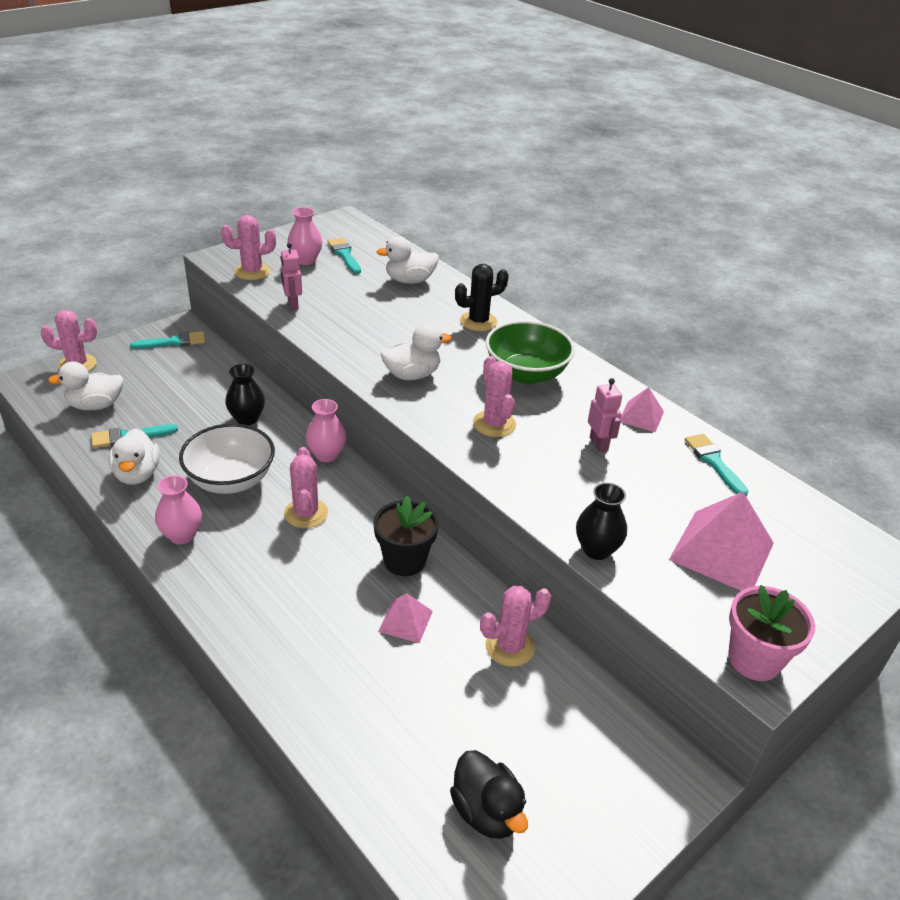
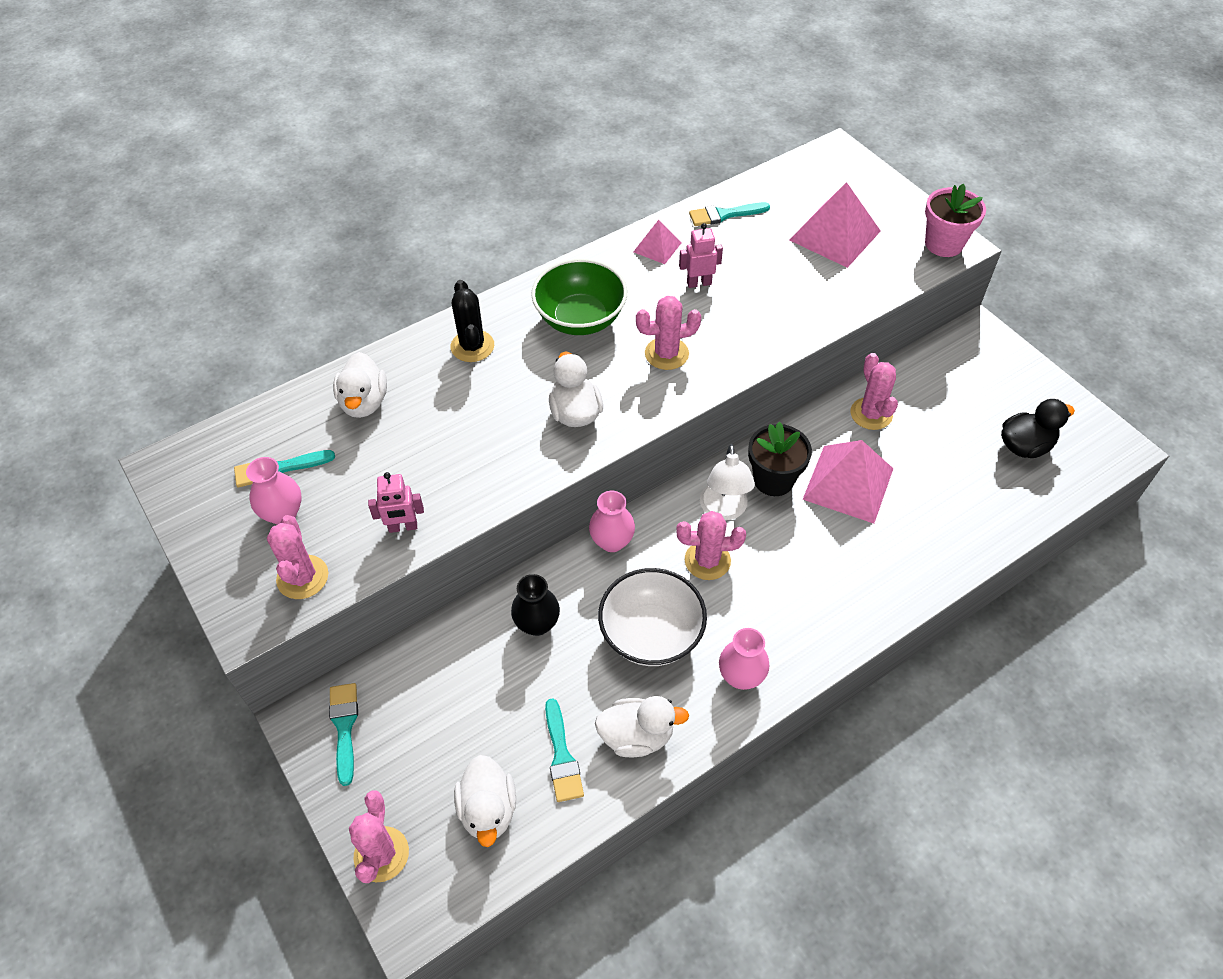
camera: 80 degrees left, 15 degrees up
(364, 524) = (724, 510): none -> white lamp
(405, 621) = (848, 483): pink pyramid -> pink pyramid, size x1.87
(596, 549) = (839, 308): black vase -> none

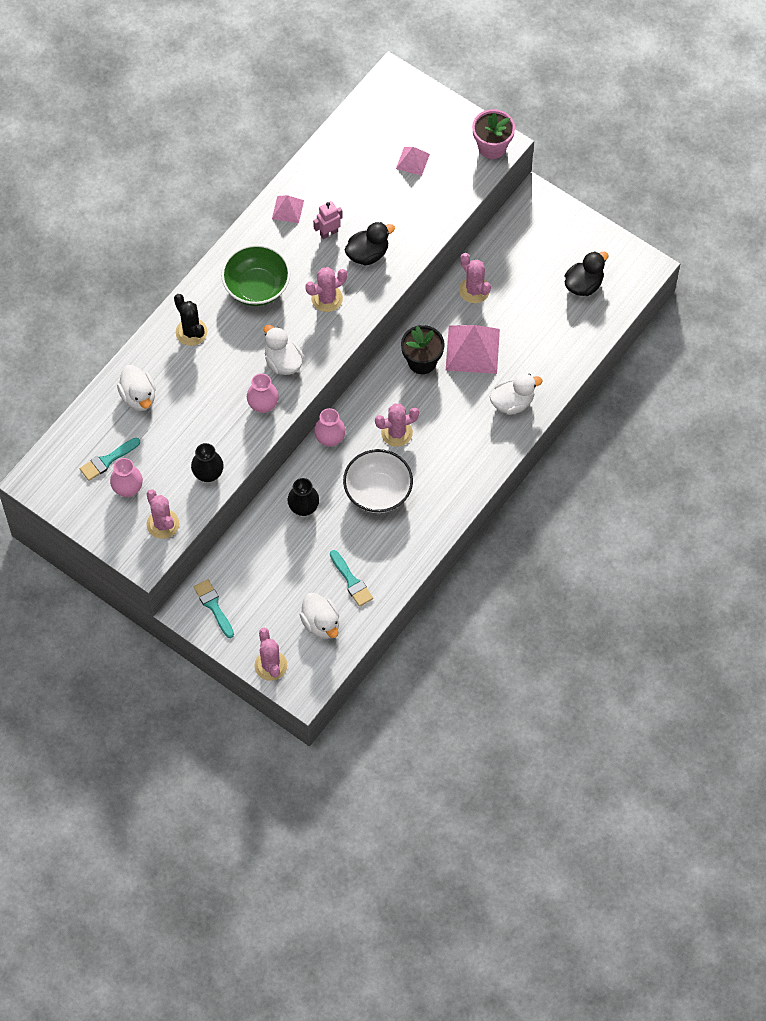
camera: 20 degrees left, 10 degrees up
(403, 527) = (208, 474): pink robot -> black vase
(637, 736) = (391, 556): white duck -> white duck (512, 402)
(724, 215) = (326, 165): turquoise brush -> none
(724, 510) = (396, 394): white lamp -> none
(741, 318) = (368, 254): none -> black duck
(741, 676) = (442, 501): pink vase -> pink vase (263, 405)
(835, 235) = (412, 161): pink pyramid -> pink pyramid, size x0.54

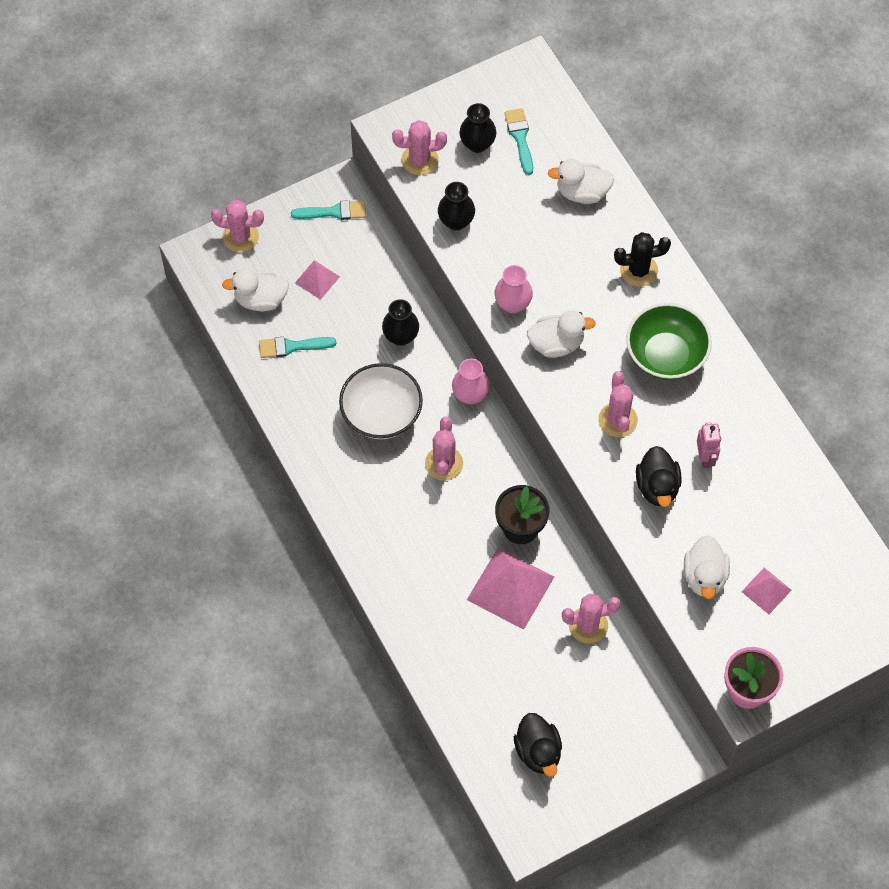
camera: 115 degrees right, 0 degrees up
(128, 488) = (477, 144): pink vase -> black vase
(287, 209) = (757, 428): pink pyramid -> pink pyramid (317, 279)
(512, 402) = (421, 599): white duck -> white duck (704, 576)

